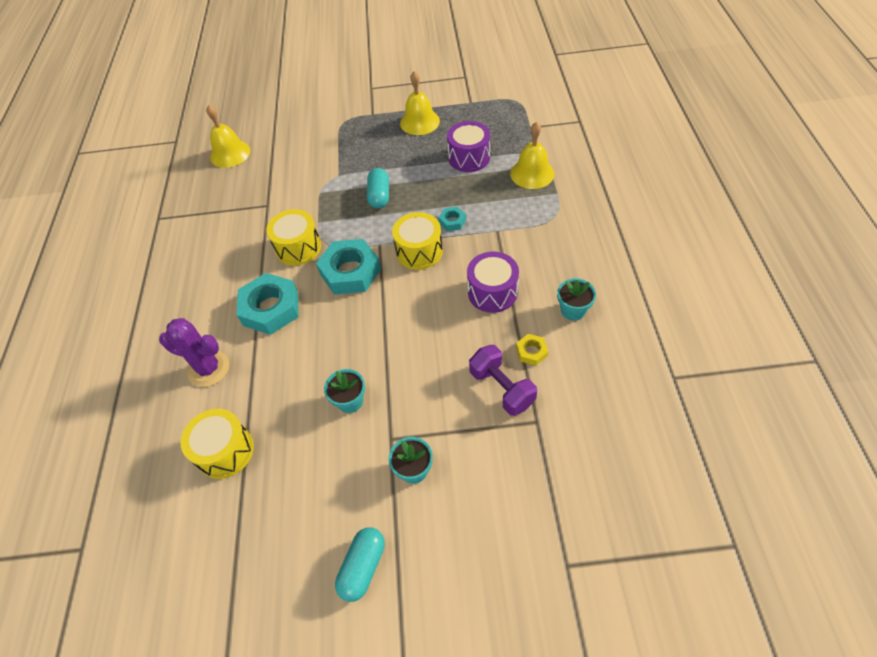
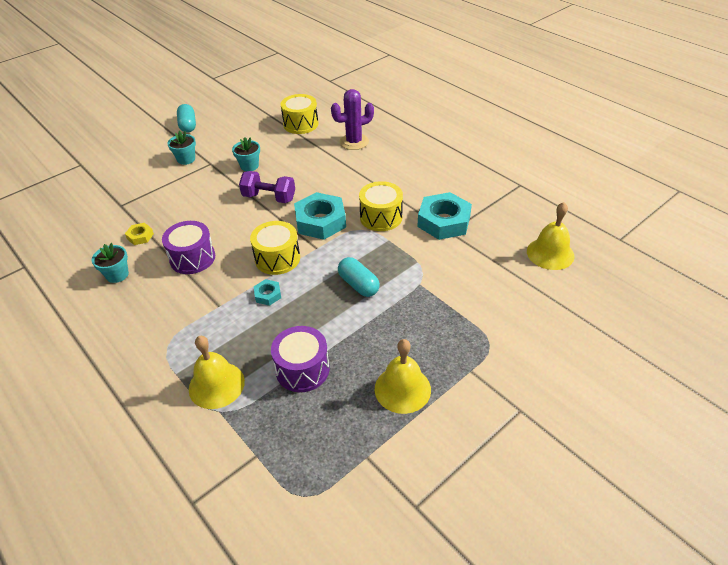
camera: 140 degrees right, 10 degrees down
(271, 308) = (353, 179): turquoise nut -> turquoise nut (443, 221)
(502, 388) = (152, 210): purple dumbbell -> purple dumbbell (269, 198)

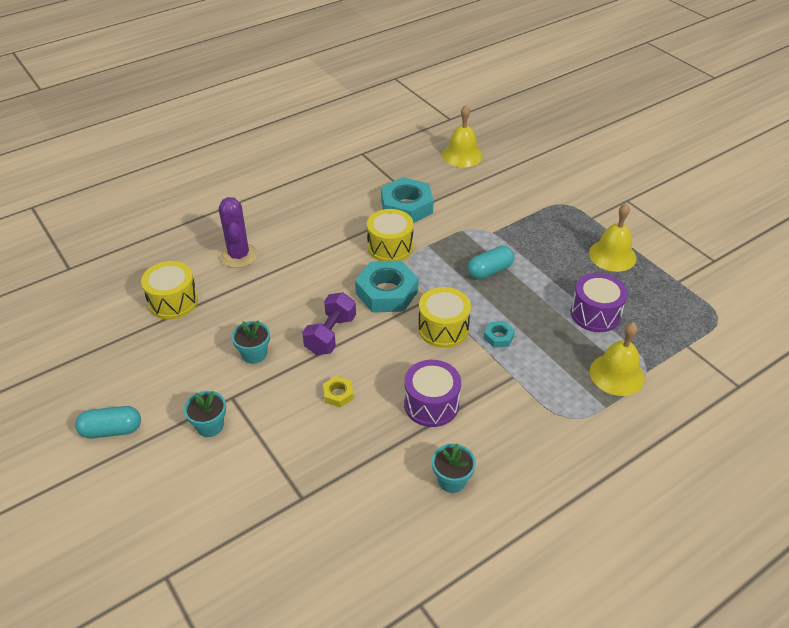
camera: 85 degrees left, 0 degrees up
(140, 236) = (379, 464): yellow nut -> yellow nut (338, 394)

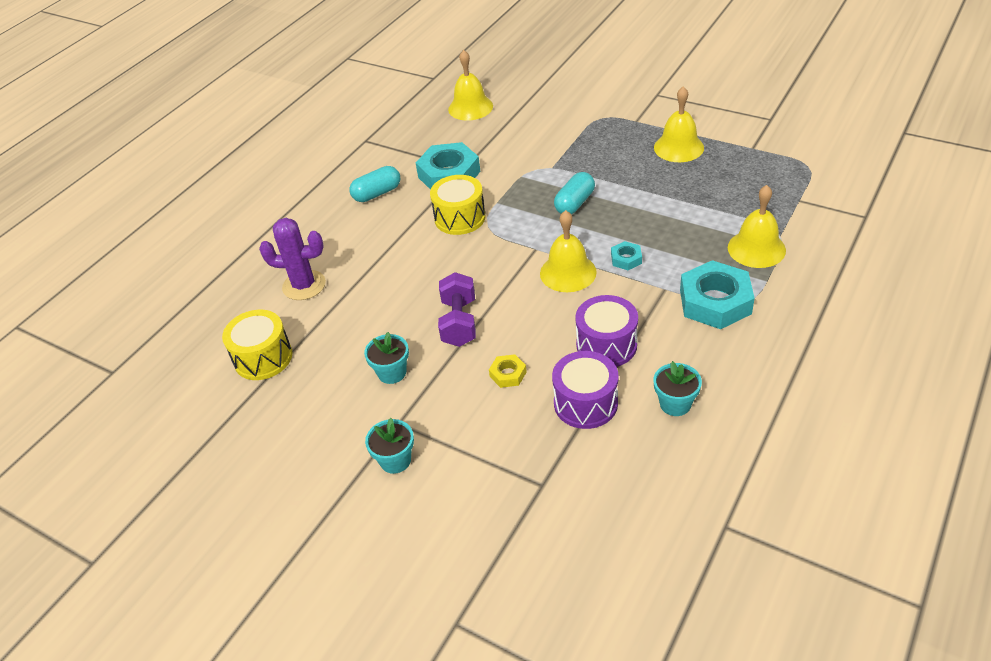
camera: 20 degrees left, 0 degrees up
(112, 430) = (288, 512): turquoise capsule -> turquoise capsule (377, 193)
(239, 256) = (304, 285): purple cactus -> purple cactus turned 45 degrees counterclockwise
(387, 292) = (487, 261): turquoise nut -> turquoise nut (715, 302)
(443, 329) = (568, 272): yellow drum -> yellow bell
(595, 314) = (700, 204): purple drum -> purple drum (585, 403)

